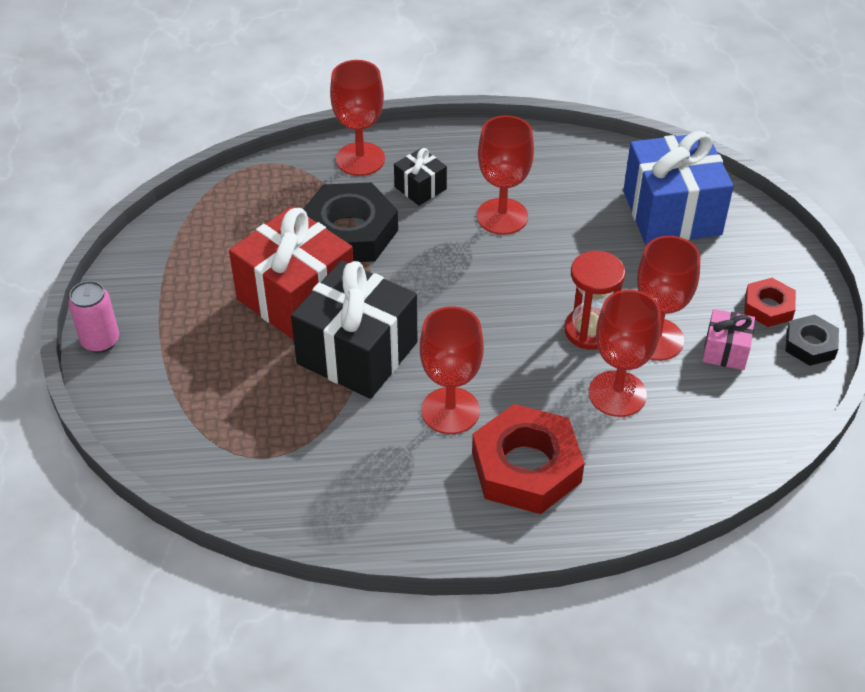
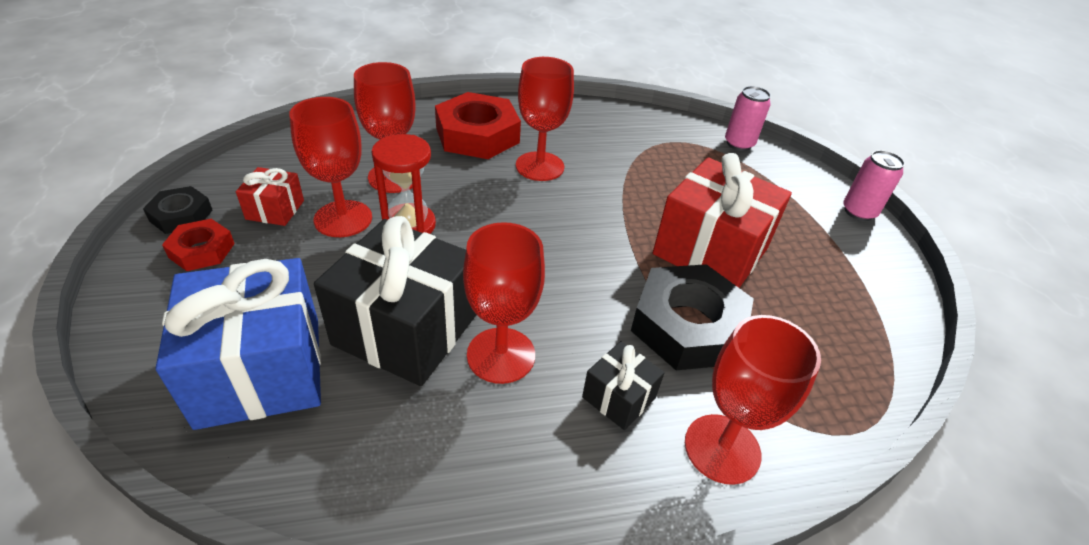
camera: 170 degrees right, 5 degrees down
(174, 452) = (739, 144): none -> pink can
(357, 353) = (631, 205): black gift -> black gift (406, 329)
(725, 350) = (275, 210): pink gift -> red gift

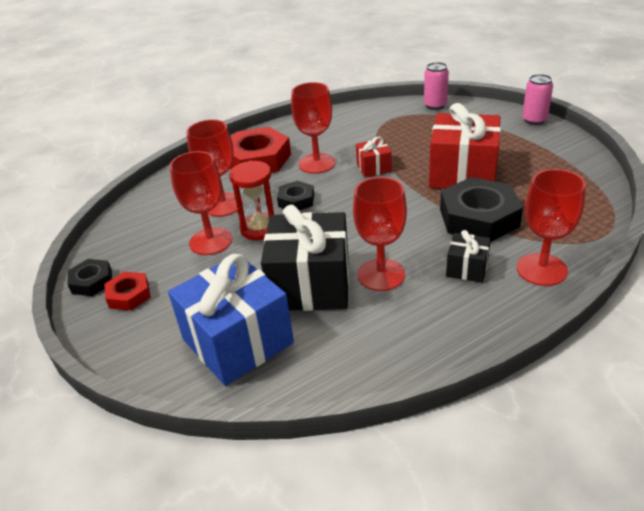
camera: 15 degrees left, 5 degrees down
(275, 210) = (157, 253): red gift -> red gift (374, 168)
(479, 205) = (296, 200): none -> black nut

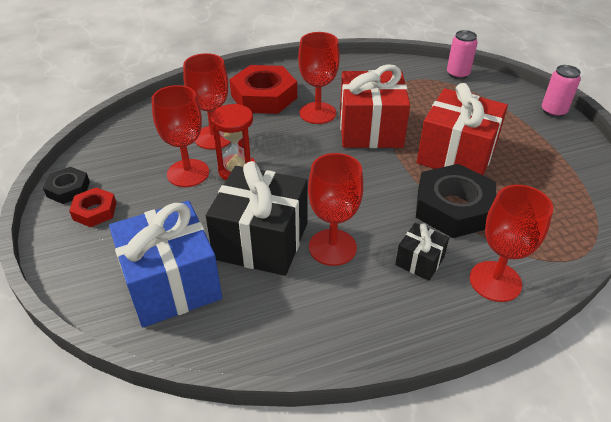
camera: 10 degrees right, 5 degrees up
(296, 200) = (283, 148): black nut -> none
(374, 168) = (370, 129): red gift -> red gift, size x2.10

